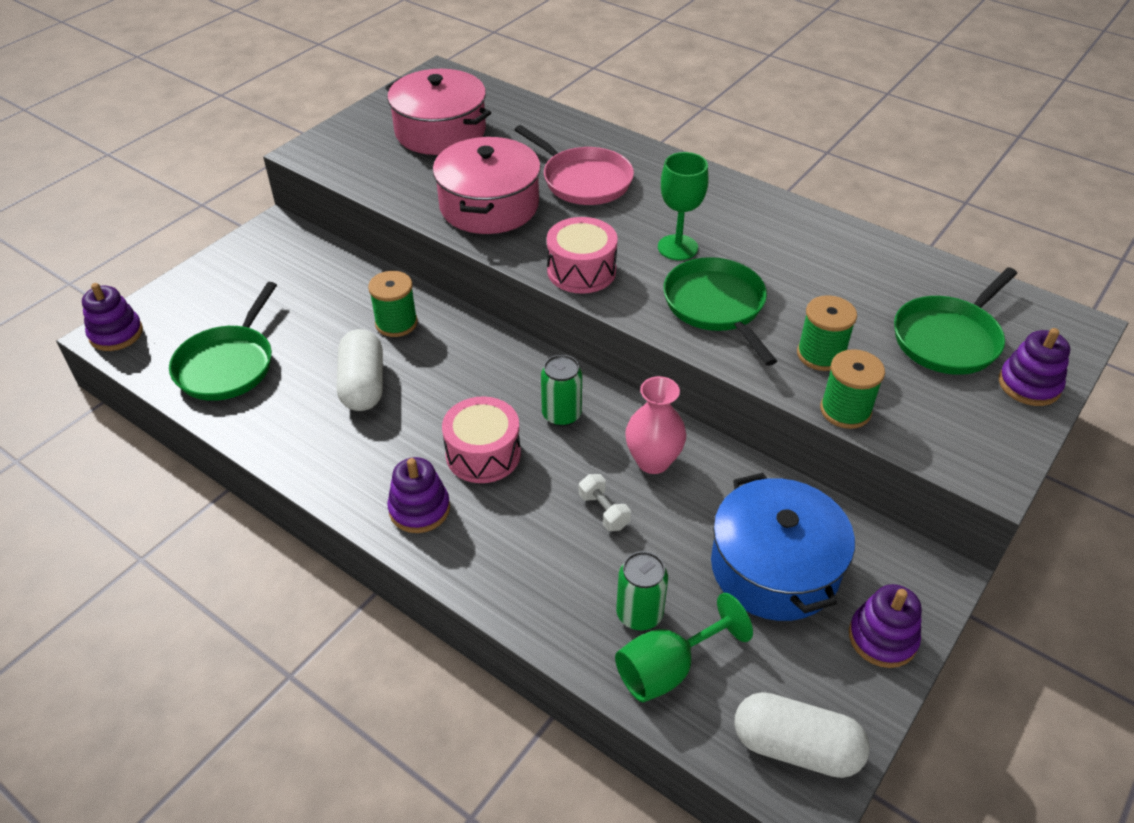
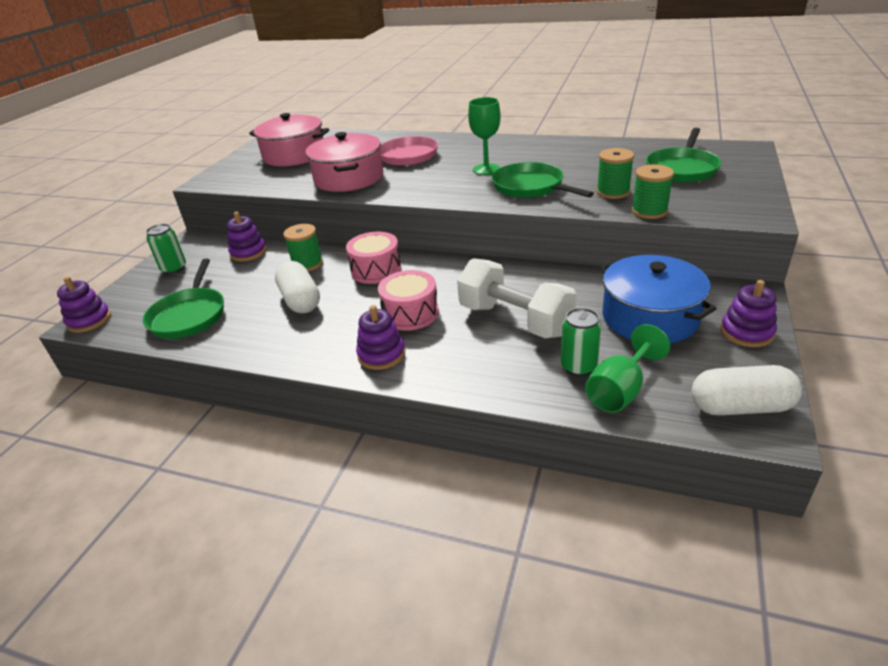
camera: 15 degrees left, 10 degrees down
(561, 415) = (453, 280): green can -> green can (174, 268)
(581, 271) = (431, 192): pink drum -> pink drum (376, 270)
(604, 511) = (515, 320): white dumbbell -> white dumbbell, size x2.49
(653, 461) = (530, 287): pink vase -> none
(1029, 385) = (745, 176): purple stacking toy -> purple stacking toy (248, 252)

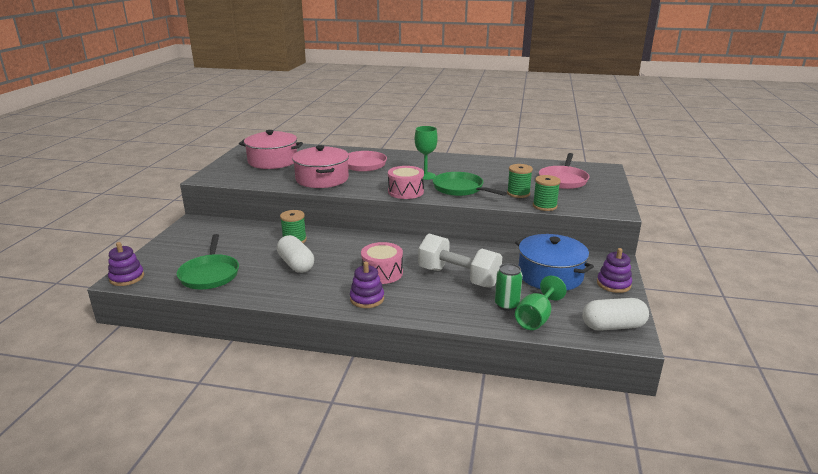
camera: 10 degrees left, 10 degrees down
(174, 268) = (185, 242): green can -> none
(248, 252) = (244, 231): purple stacking toy -> none
(376, 270) = (349, 245): pink drum -> pink drum (406, 192)
(682, 169) = (563, 180): green pan -> pink pan

